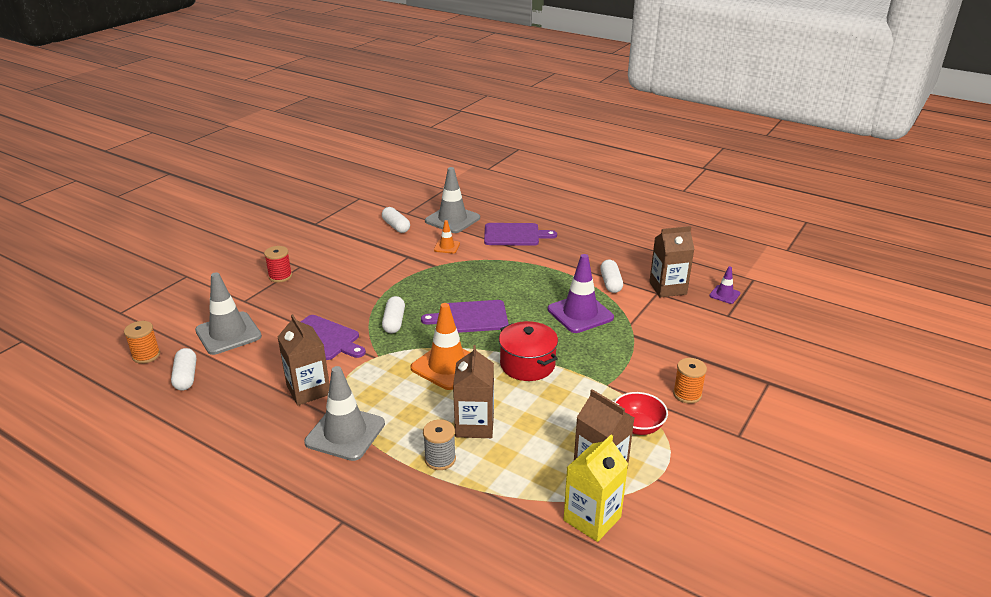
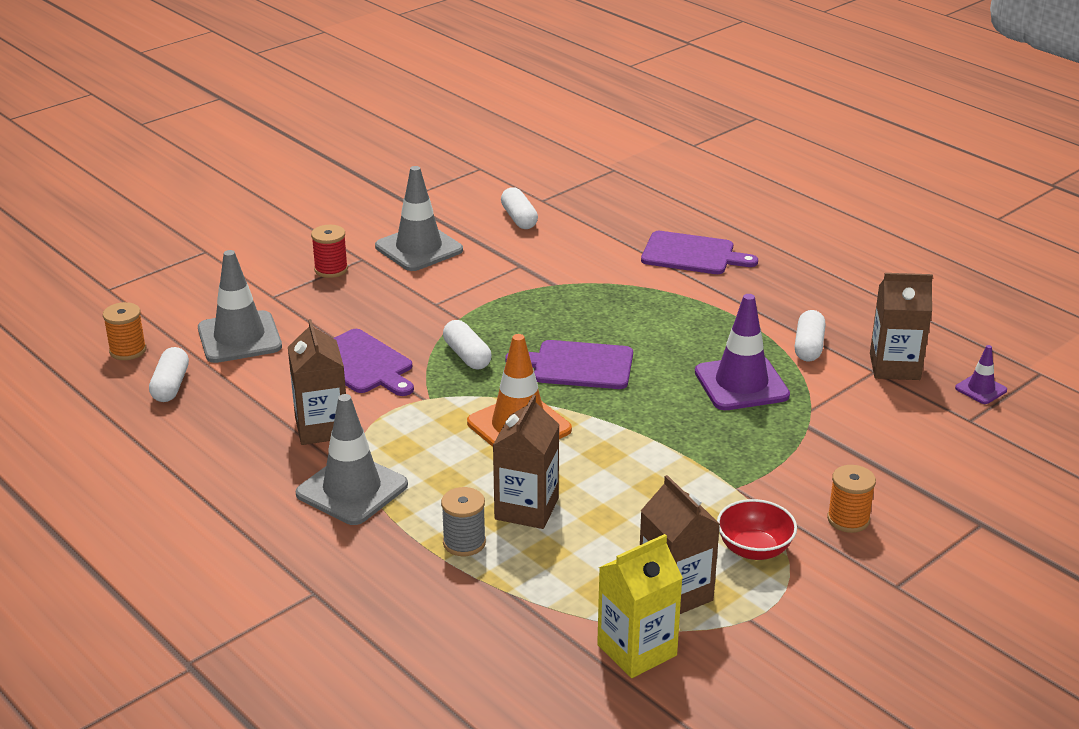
camera: 15 degrees right, 0 degrees up
(394, 322) = (467, 356): white capsule -> white capsule turned 45 degrees counterclockwise
(447, 247) = (582, 259): orange traffic cone -> none
(452, 219) = (607, 219): grey traffic cone -> grey traffic cone (419, 248)
(527, 364) = (633, 442): red pot -> none

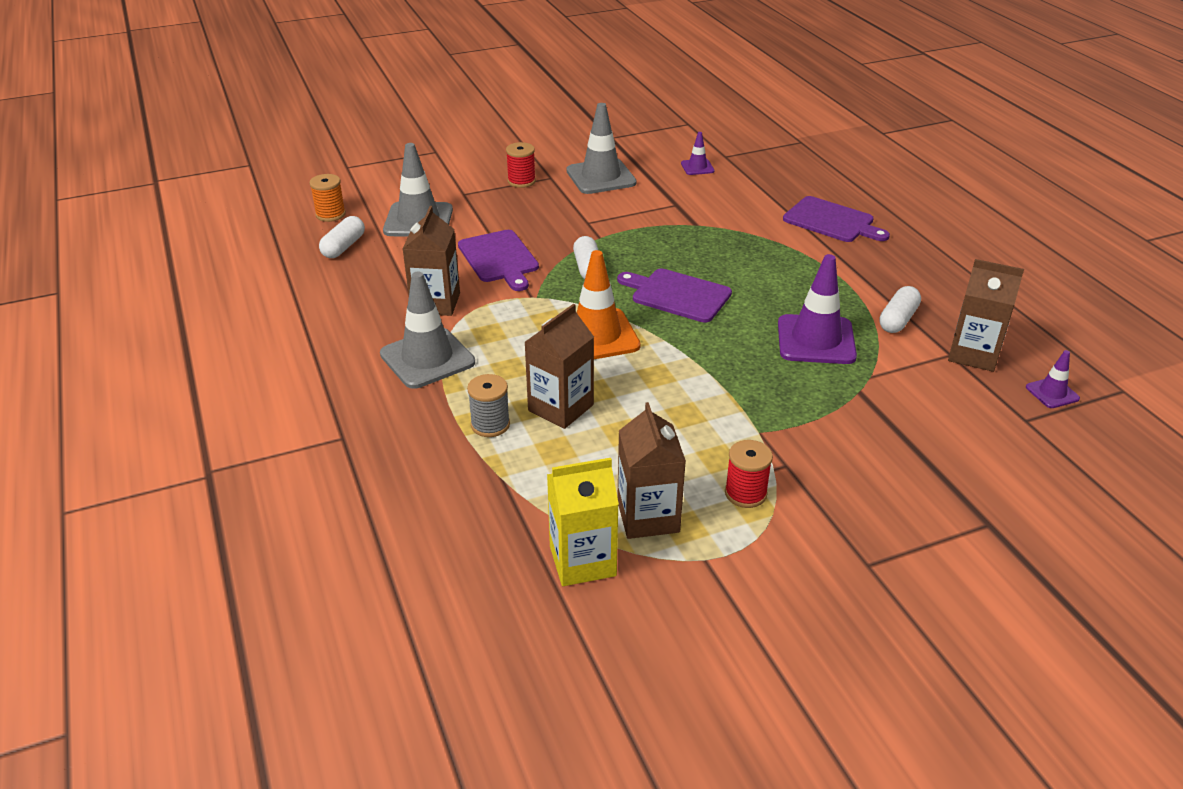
camera: 20 degrees right, 5 degrees up
(519, 218) = (697, 167): white capsule -> purple traffic cone
(754, 549) = (745, 493): red bowl -> red spool
(848, 519) = (852, 487): orange spool -> none

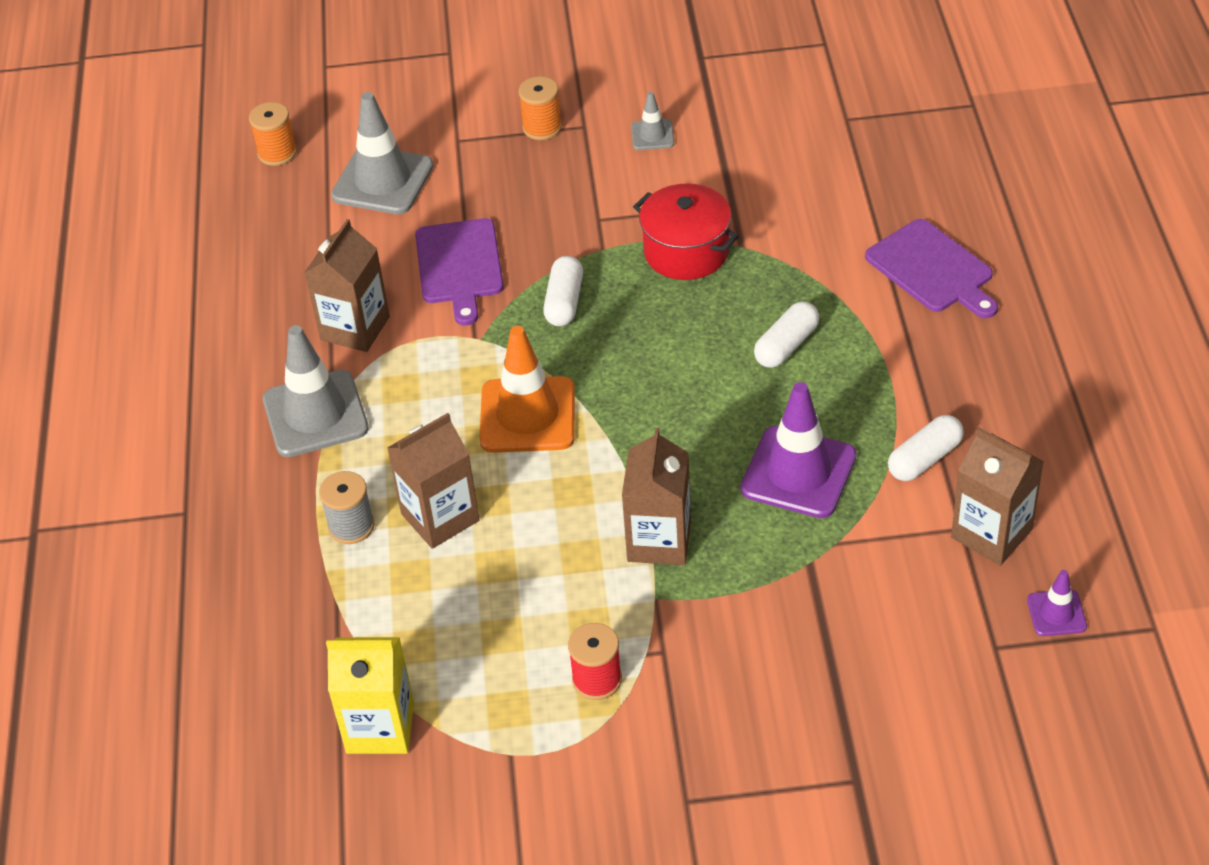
camera: 20 degrees right, 10 degrees up
(343, 247) = (276, 214): white capsule -> white capsule (786, 345)
(521, 181) = (542, 127): red spool -> orange spool
(601, 177) = (652, 135): grey traffic cone -> grey traffic cone, size x0.50
(648, 517) = (474, 687): brown carton -> brown carton (659, 541)
(660, 232) = (686, 251): none -> red pot
(678, 295) = (658, 366): purple cutting board -> none
(697, 167) = (795, 135): purple traffic cone -> none

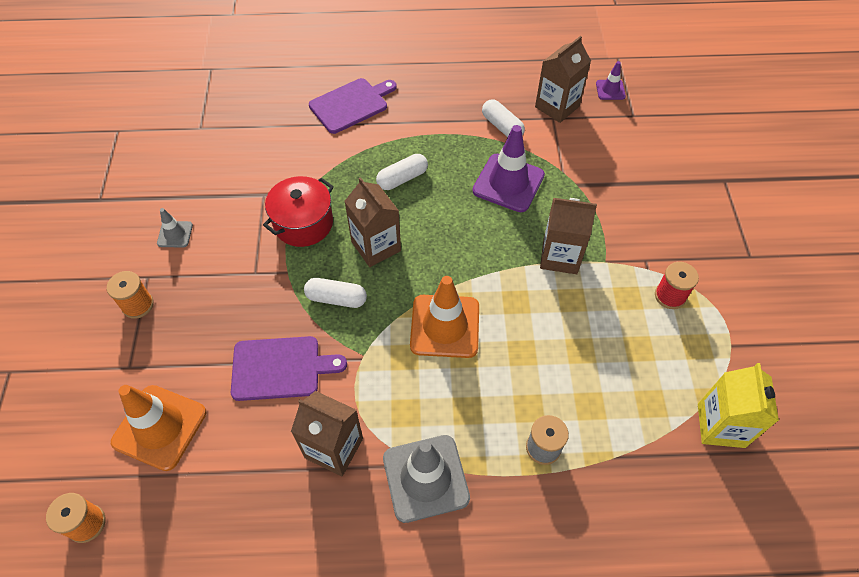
camera: 90 degrees left, 10 degrees up
(382, 181) = (159, 427): grey traffic cone -> orange traffic cone
(440, 517) = (536, 385): brown carton -> brown carton (376, 246)
(786, 345) = (402, 178): white capsule -> white capsule turned 75 degrees counterclockwise

